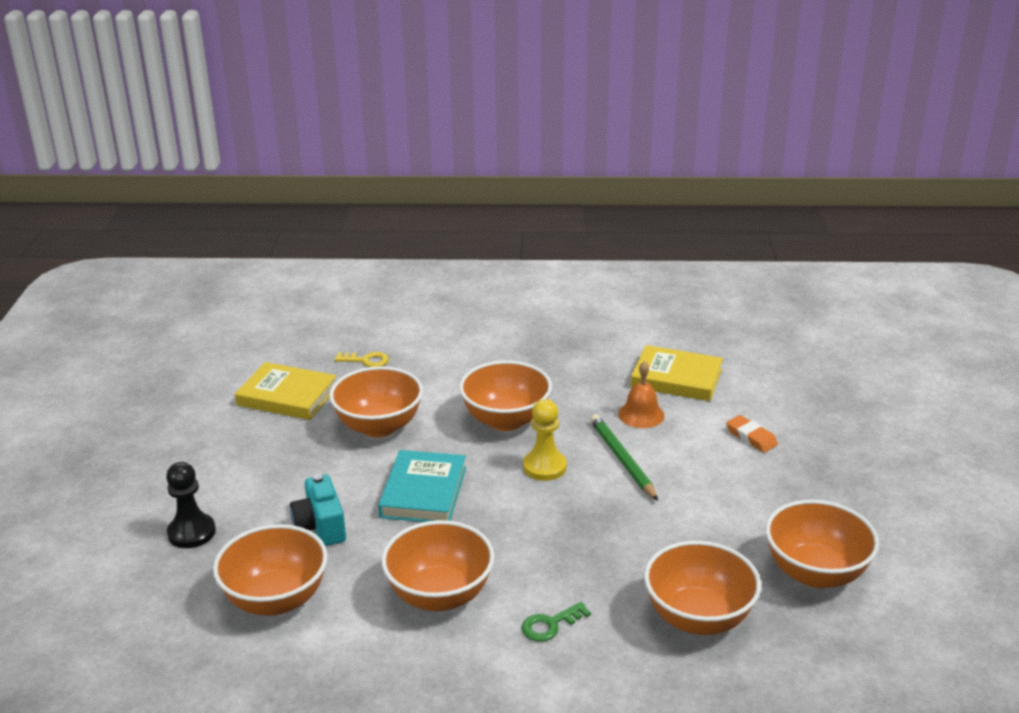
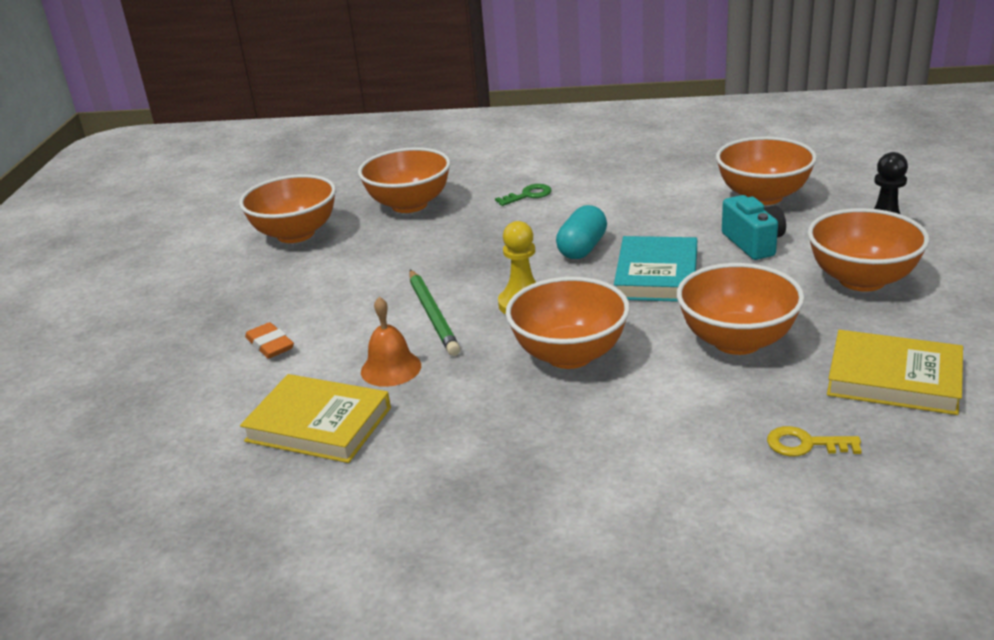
camera: 175 degrees left, 0 degrees up
(440, 595) = (621, 206): orange bowl -> orange bowl (861, 280)
(489, 530) = (582, 248): none -> turquoise capsule

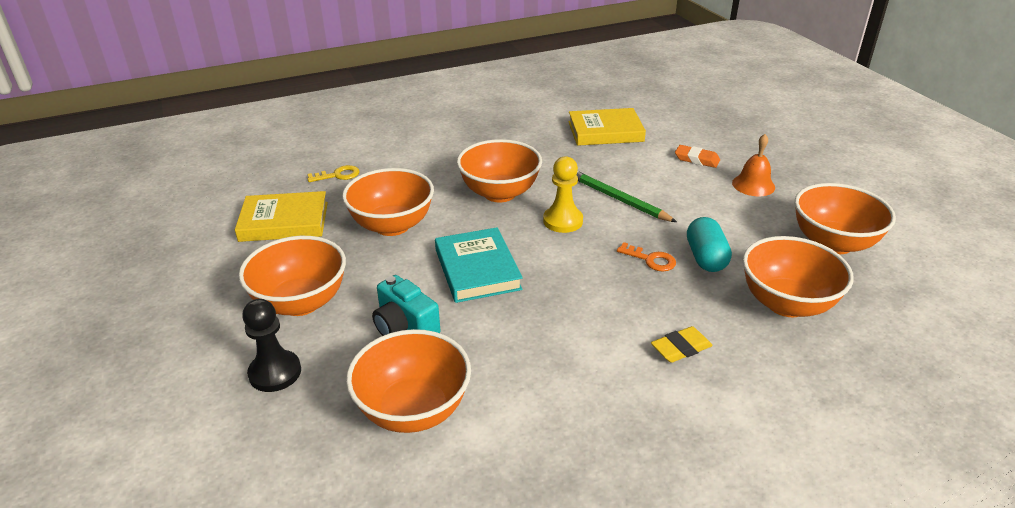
camera: 150 degrees right, 5 degrees up
(391, 368) = (603, 163): orange bell -> orange bell (753, 185)
(476, 252) = (650, 259): none -> orange key
(528, 195) = (681, 348): green key -> yellow eraser
(582, 248) = (561, 284): turquoise capsule -> turquoise capsule (705, 258)

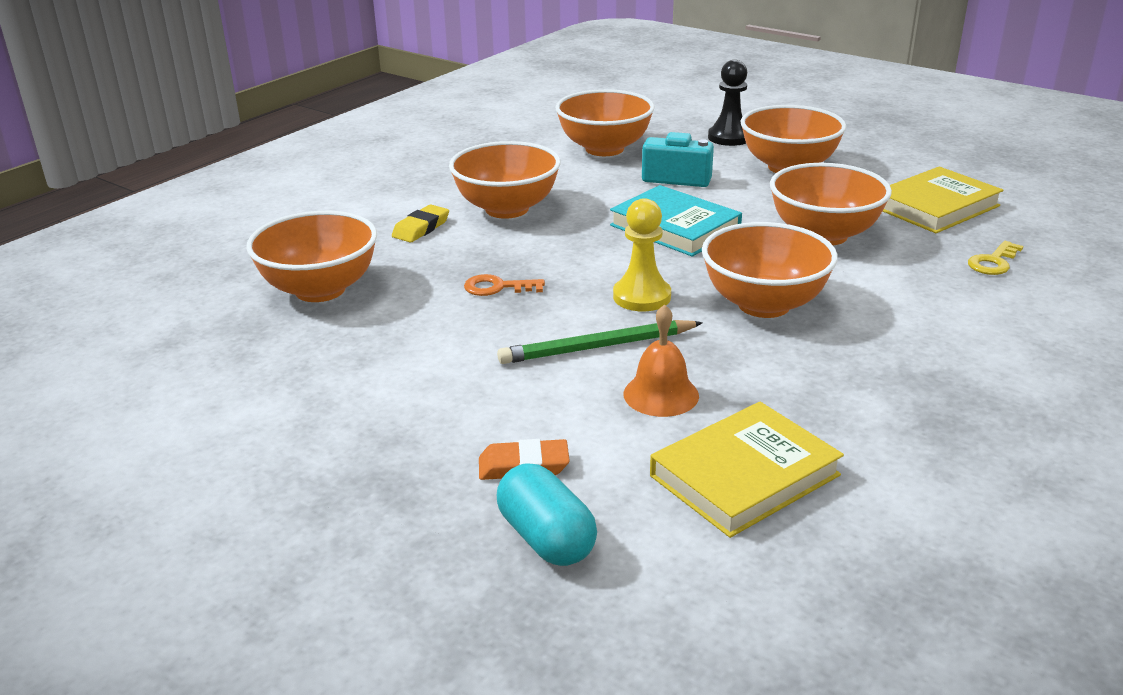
camera: 150 degrees right, 5 degrees down
(618, 199) = (597, 347): green pencil -> green pencil turned 150 degrees clockwise
(705, 258) = (431, 308): turquoise capsule -> turquoise capsule (546, 538)
(753, 185) = (399, 442): orange bell -> orange bell (661, 394)
(833, 243) = (258, 378): orange bowl -> orange bowl (507, 209)

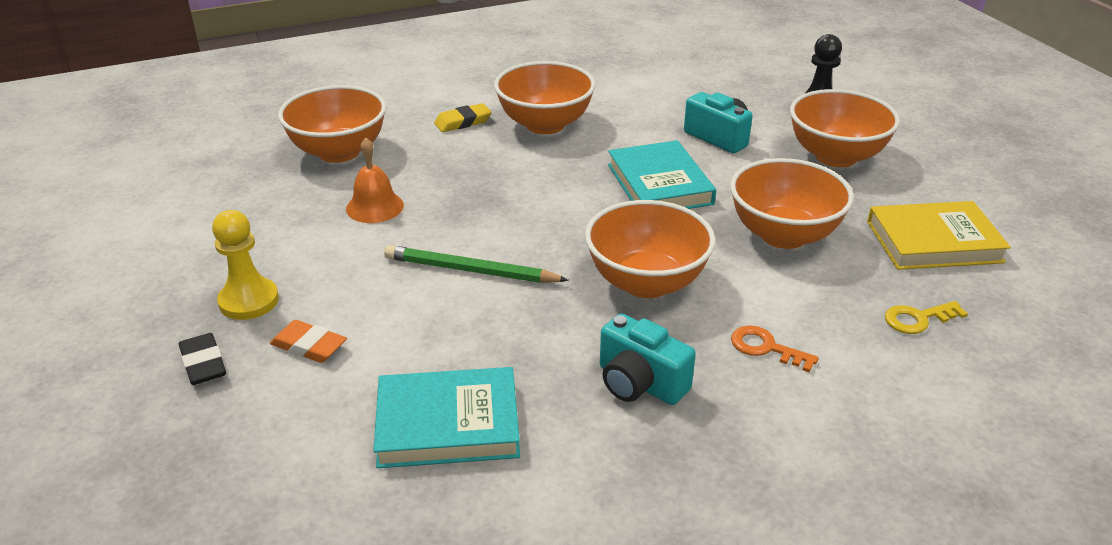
camera: 30 degrees right, 5 degrees up
(429, 525) = (203, 363): none -> black eraser
(498, 287) = (459, 192): orange key -> orange key (766, 348)
(546, 538) = (260, 408): turquoise capsule -> none
(604, 149) = (689, 90): orange bowl -> none
(642, 297) = (556, 239): yellow pawn -> yellow pawn (249, 301)
(661, 394) = (469, 329): orange bell -> orange bell (374, 207)
(744, 475) = (448, 424): yellow book -> turquoise book
(859, 381) = (639, 383): none -> turquoise camera

